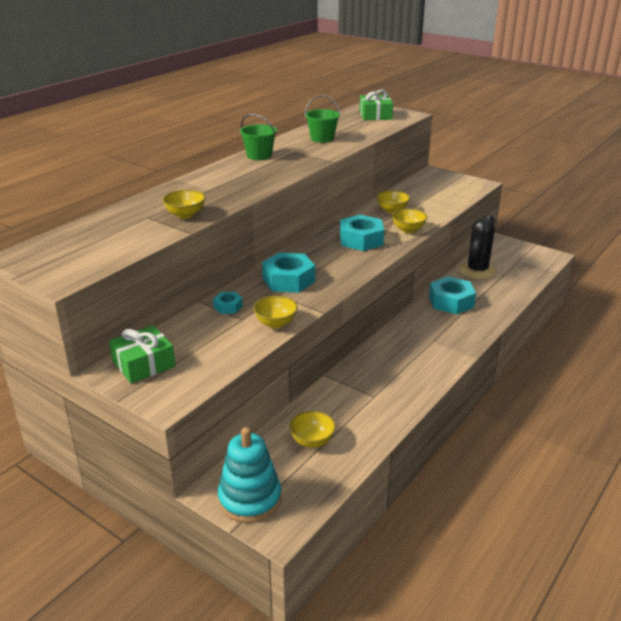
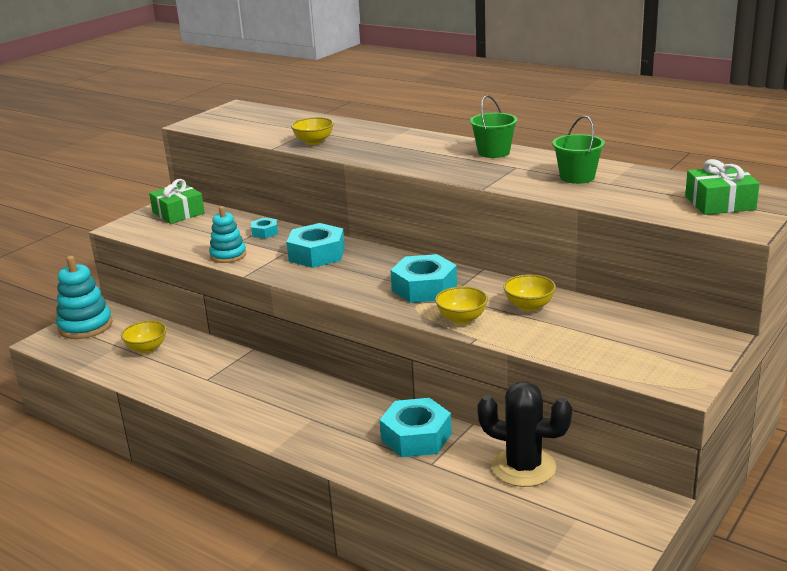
camera: 90 degrees right, 5 degrees down
(276, 323) = (228, 255): yellow bowl -> turquoise stacking toy

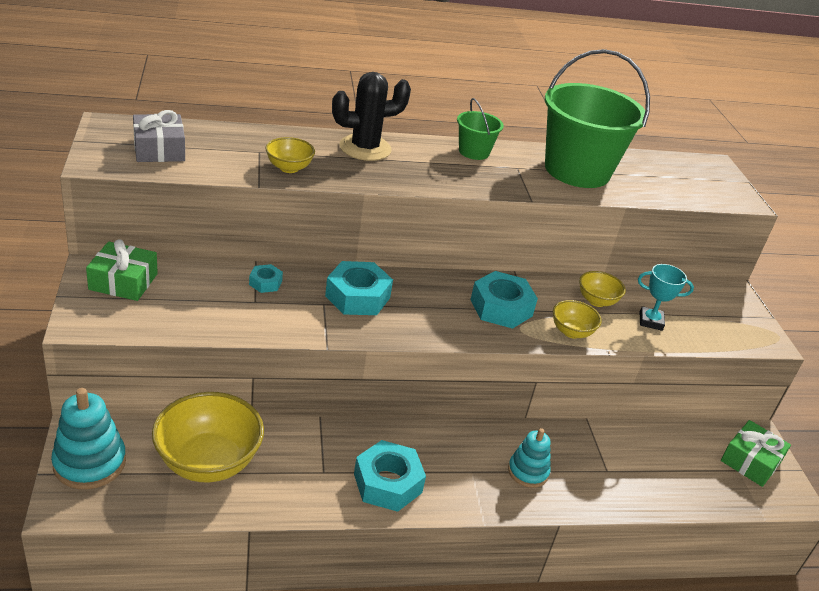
camera: 50 degrees left, 10 degrees up
(147, 348) = (208, 462): yellow bowl -> yellow bowl, size x1.96
(228, 255) = (271, 326): turquoise stacking toy -> turquoise stacking toy (528, 472)
(244, 122) = (159, 149): none -> grey gift
(416, 437) = (567, 450): turquoise nut -> turquoise nut (387, 483)
(523, 467) = (662, 442): black cactus -> black cactus (365, 148)
(561, 333) = (650, 321): none -> turquoise trophy
(577, 177) = (577, 170): green bucket -> green bucket, size x2.13
(720, 203) = (698, 179): green gift -> green gift (750, 461)

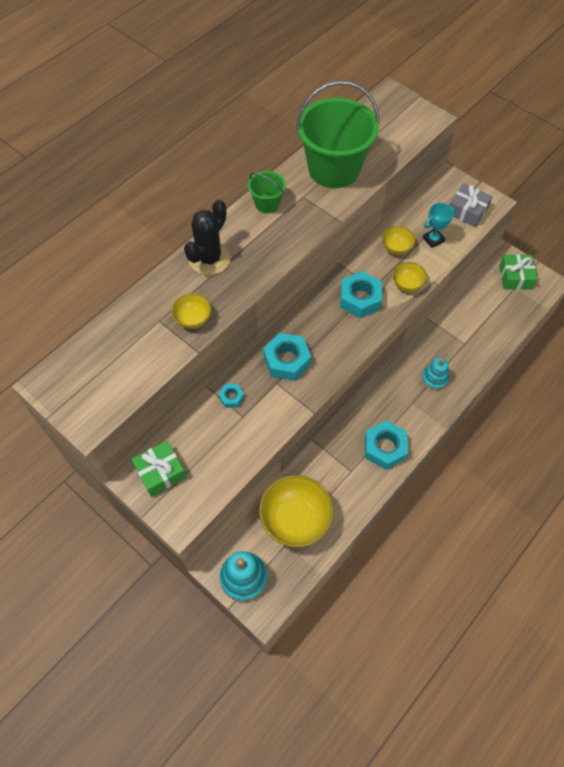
camera: 35 degrees left, 25 degrees up
(159, 149) = (104, 376): grey gift -> grey gift (467, 211)

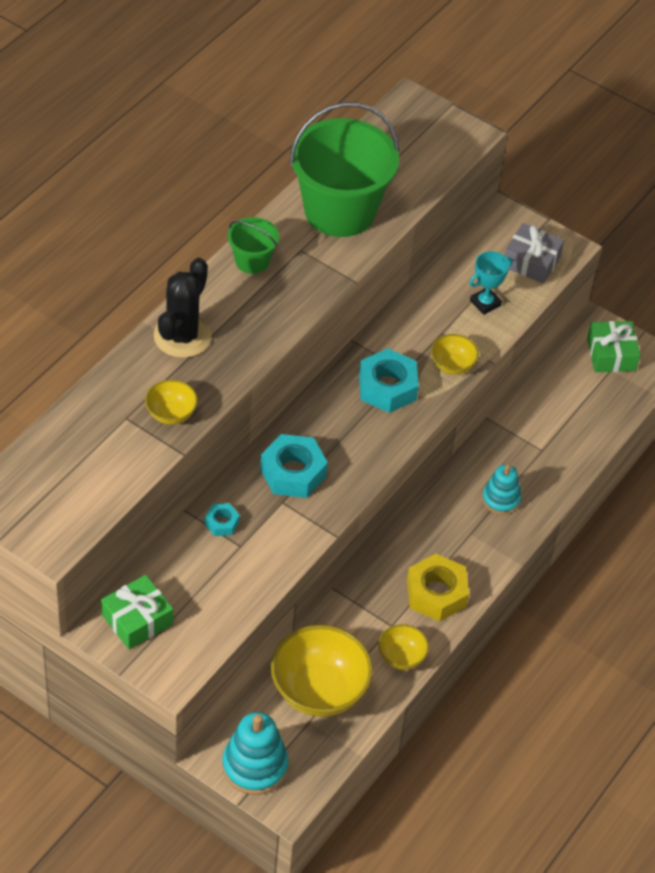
camera: 10 degrees left, 10 degrees down
(384, 448) = (436, 593): turquoise nut -> yellow nut
(396, 248) = (434, 316): yellow bowl -> yellow bowl (401, 657)

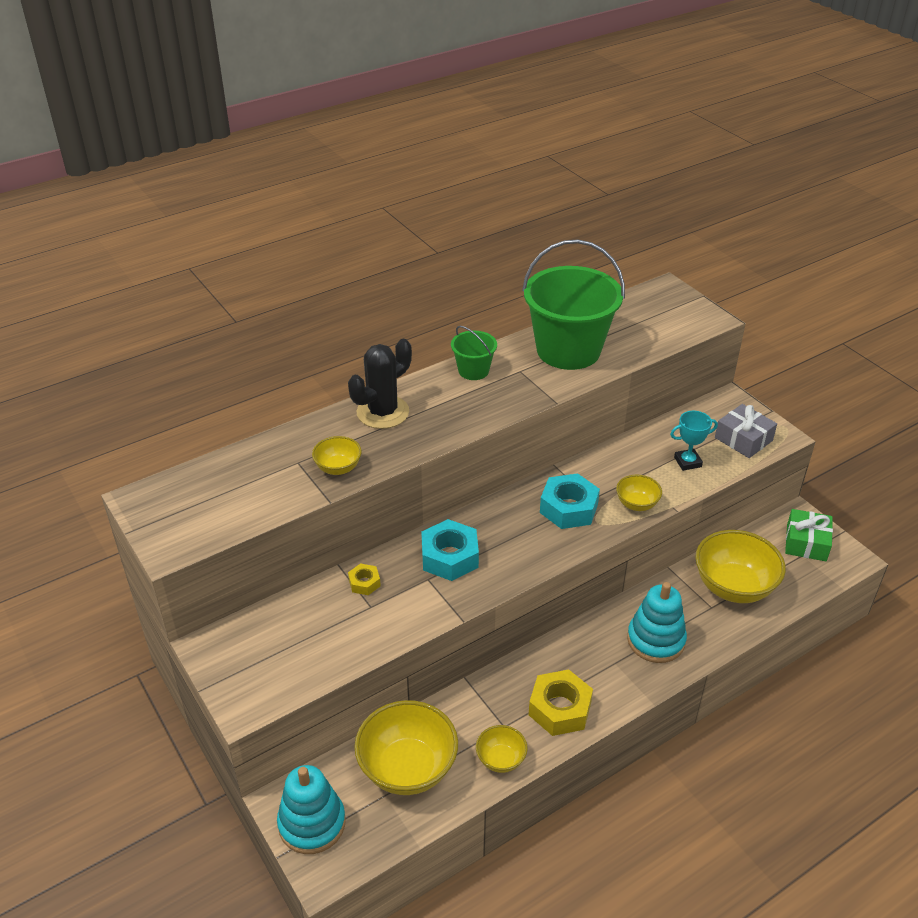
camera: 25 degrees right, 10 degrees down
(137, 619) = (244, 646): green gift -> none
(221, 523) = (364, 583): turquoise nut -> yellow nut
(501, 499) = (656, 640): turquoise stacking toy -> turquoise stacking toy, size x1.54
(556, 422) = (733, 587): none -> yellow bowl

